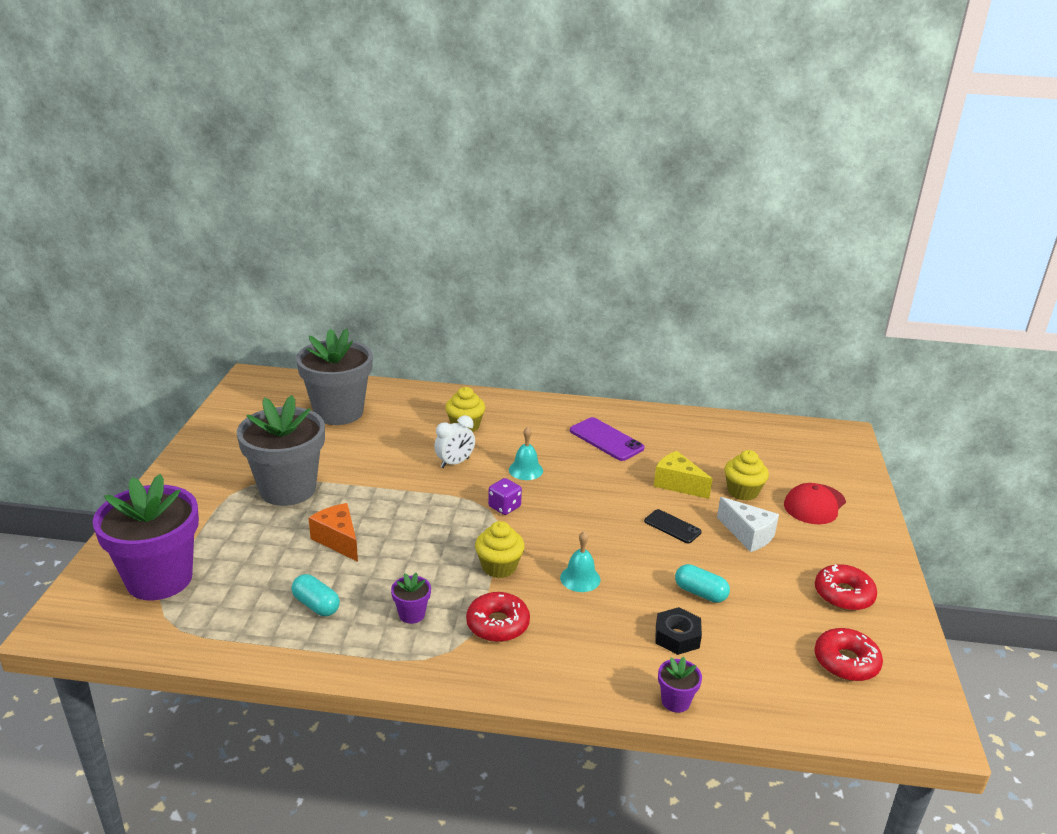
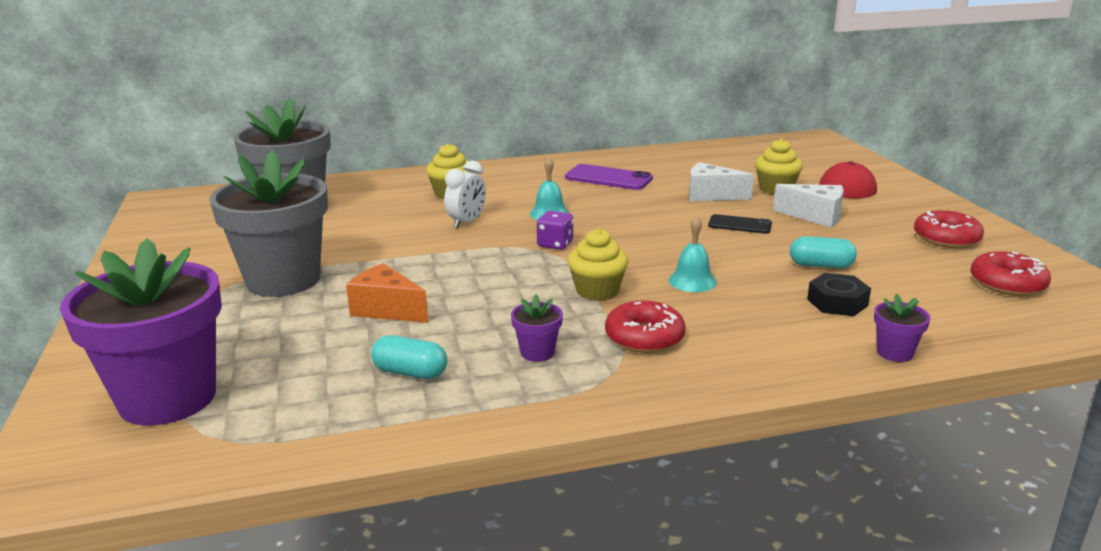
camera: 20 degrees left, 5 degrees down
(677, 484) = (711, 195): yellow cheese -> white cheese

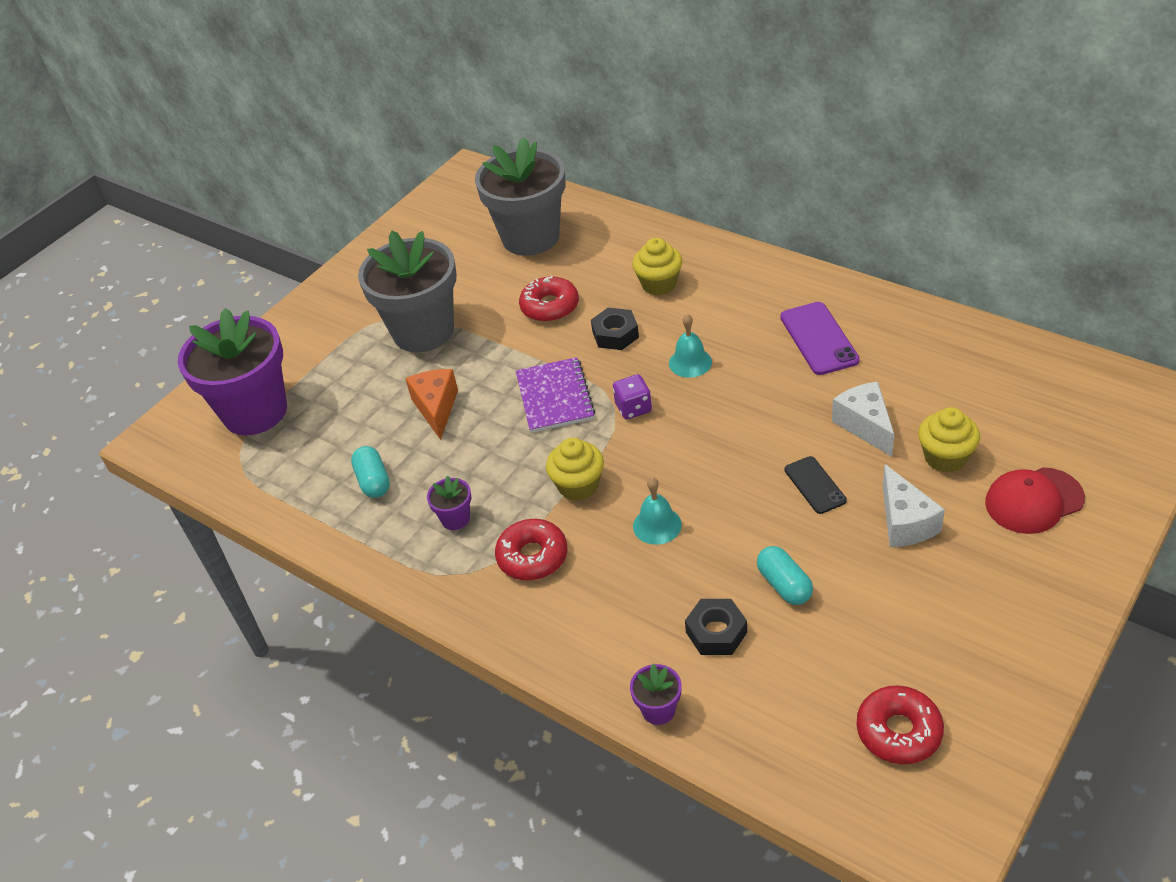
camera: 55 degrees right, 20 degrees up
(467, 222) = (615, 334): white clock -> black nut
(483, 263) = (555, 397): none -> purple notebook
(946, 238) = (969, 642): red donut -> red donut (550, 306)

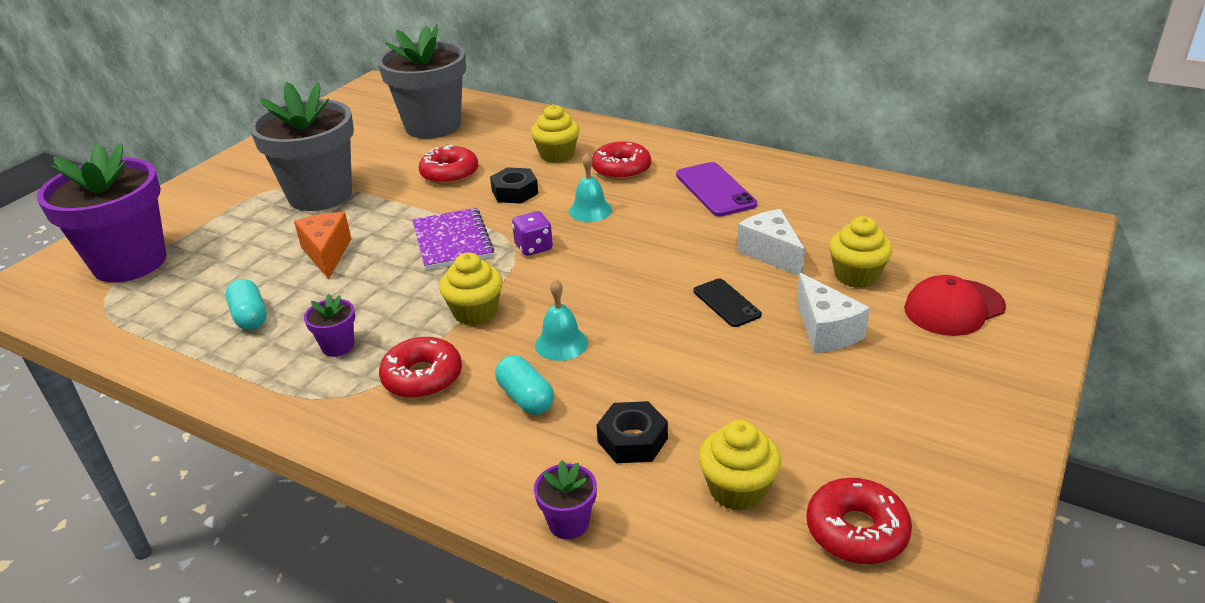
camera: 10 degrees left, 10 degrees down
(724, 306) = (621, 169): none -> red donut
(784, 585) = (704, 391): turquoise capsule -> turquoise capsule (525, 398)
(803, 686) = (737, 490): none -> yellow cupcake

